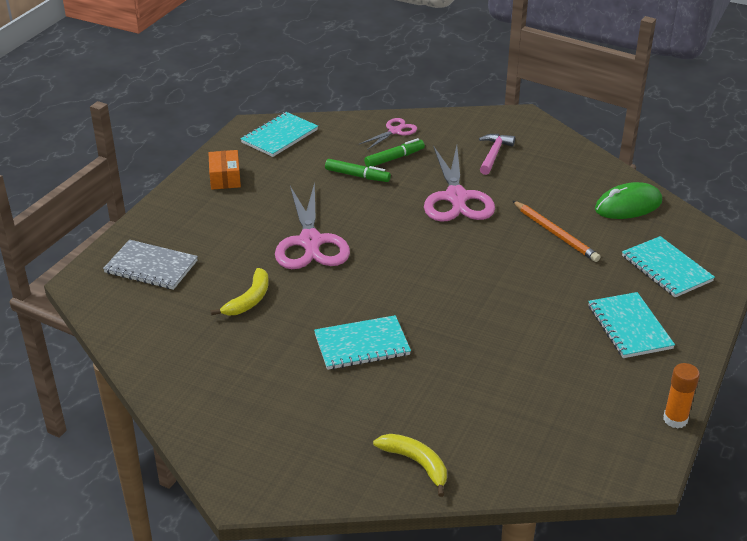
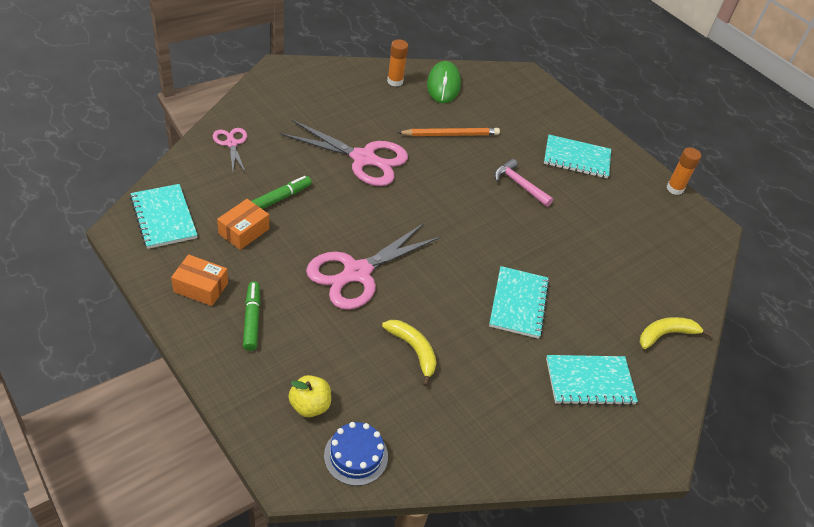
camera: 70 degrees left, 10 degrees up
(119, 305) = (356, 456): none -> blue cake
(151, 267) = (310, 406): grey notebook -> yellow apple
(301, 173) = (244, 231): none -> orange box
(310, 242) = (357, 273): pink scissors -> pink scissors turned 120 degrees clockwise
(394, 158) = (274, 164): green marker -> green marker (252, 319)
(493, 154) = (321, 110): pink hammer -> pink hammer (519, 185)
(591, 177) = (395, 81): none -> orange glue stick
(666, 269) = (526, 109): turquoise notebook -> turquoise notebook (589, 381)

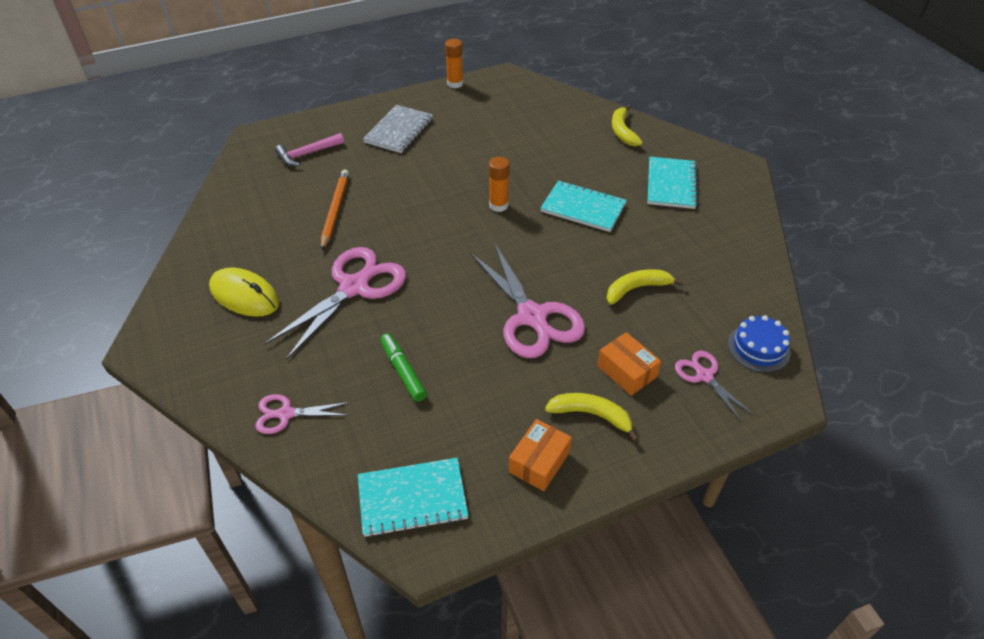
camera: 70 degrees left, 0 degrees up
(244, 231) = (453, 412): orange box -> orange box (627, 371)
(252, 319) = (591, 415): green marker -> yellow banana
(310, 406) = (704, 376): yellow apple -> pink scissors
(339, 103) = (244, 295): none -> yellow mouse
(395, 81) = (222, 240): orange glue stick -> orange glue stick (498, 205)
(443, 85) = (247, 201): green mouse -> none
(519, 185) = (427, 176): pink hammer -> pink hammer (307, 154)
(576, 158) = (399, 131): turquoise notebook -> grey notebook

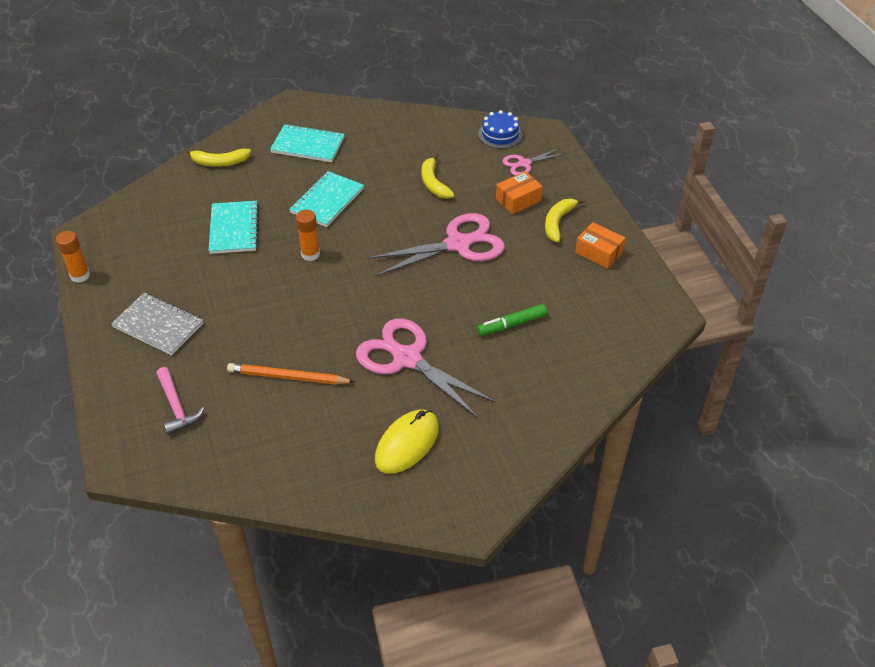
camera: 85 degrees left, 0 degrees up
(286, 414) = (555, 399): pink scissors -> none
(412, 498) = (632, 320): turquoise notebook -> turquoise notebook (234, 229)

